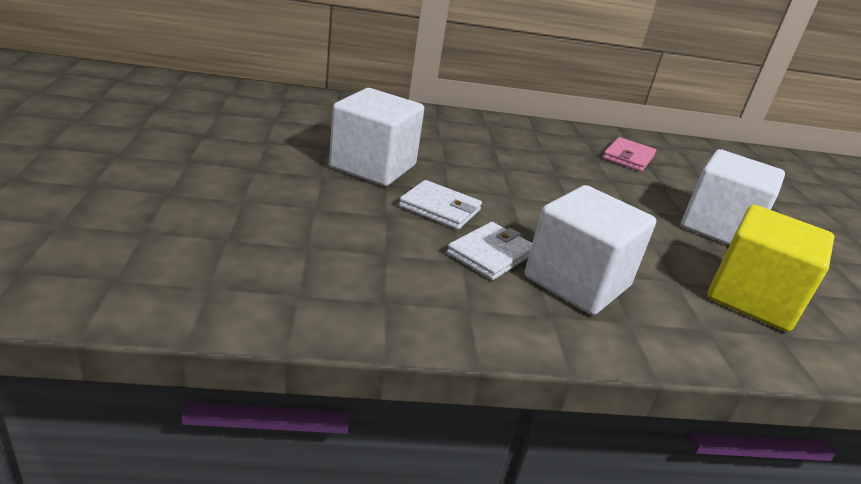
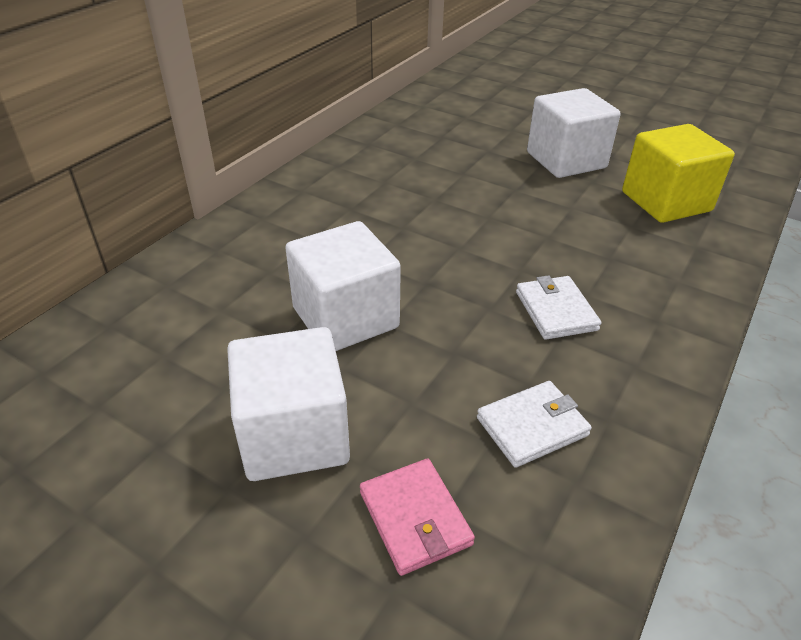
camera: 50 degrees left, 10 degrees up
(440, 208) = (460, 306): white wallet -> white wallet (532, 426)
(577, 282) = (616, 280): white cube -> white cube (294, 435)
(628, 157) = (428, 140): pink wallet -> pink wallet (415, 518)

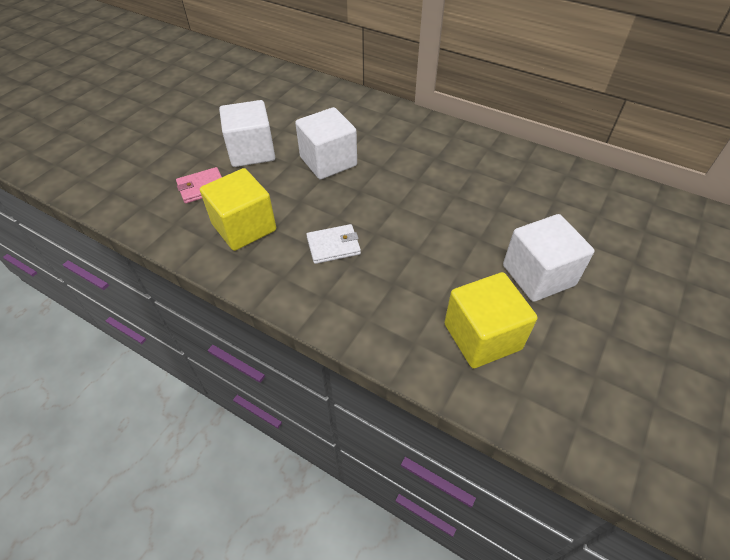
camera: 90 degrees right, 10 degrees up
(532, 426) = (244, 227): white wallet -> yellow cube

